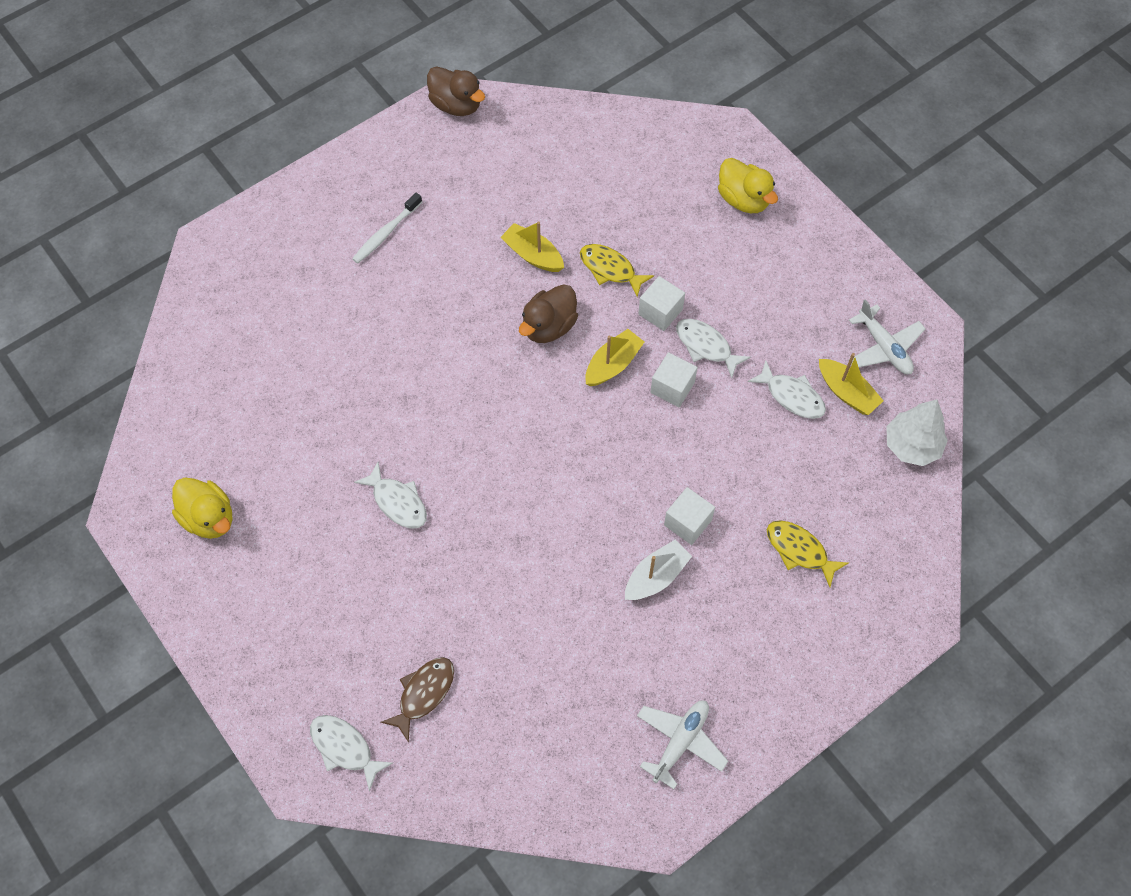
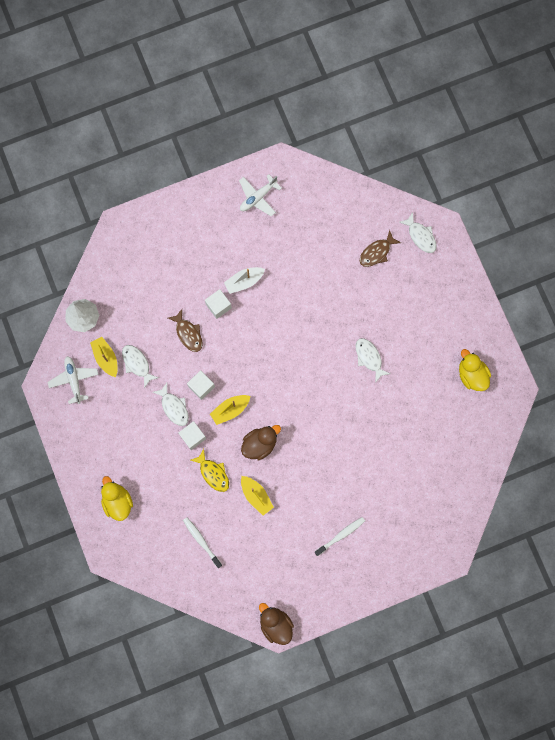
camera: 165 degrees left, 15 degrees up
(598, 179) = (201, 541): none -> white toothbrush
(724, 464) = (188, 333): none -> brown fish
(799, 551) = (165, 276): yellow fish -> none

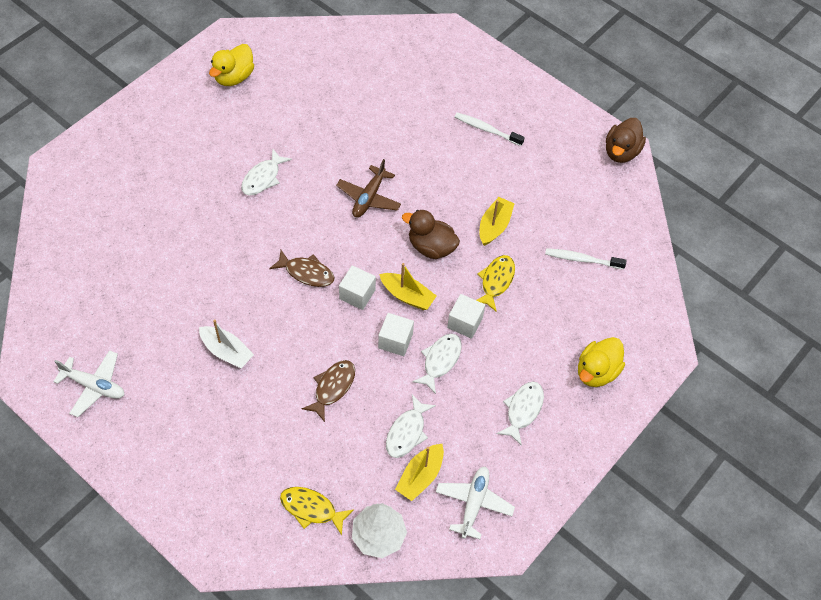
camera: 120 degrees left, 20 degrees down
(74, 380) = (474, 504): white plane -> white plane turned 150 degrees clockwise
(118, 288) = (311, 509): none -> yellow fish
(201, 541) = (582, 259): white toothbrush -> white toothbrush turned 75 degrees clockwise
(218, 306) = (276, 368): white cube -> white cube (357, 294)
(319, 422) = (369, 197): none -> brown plane
(377, 252) = (119, 219): brown fish -> brown fish (306, 273)
(420, 236) = (77, 182): white fish -> white fish (522, 410)

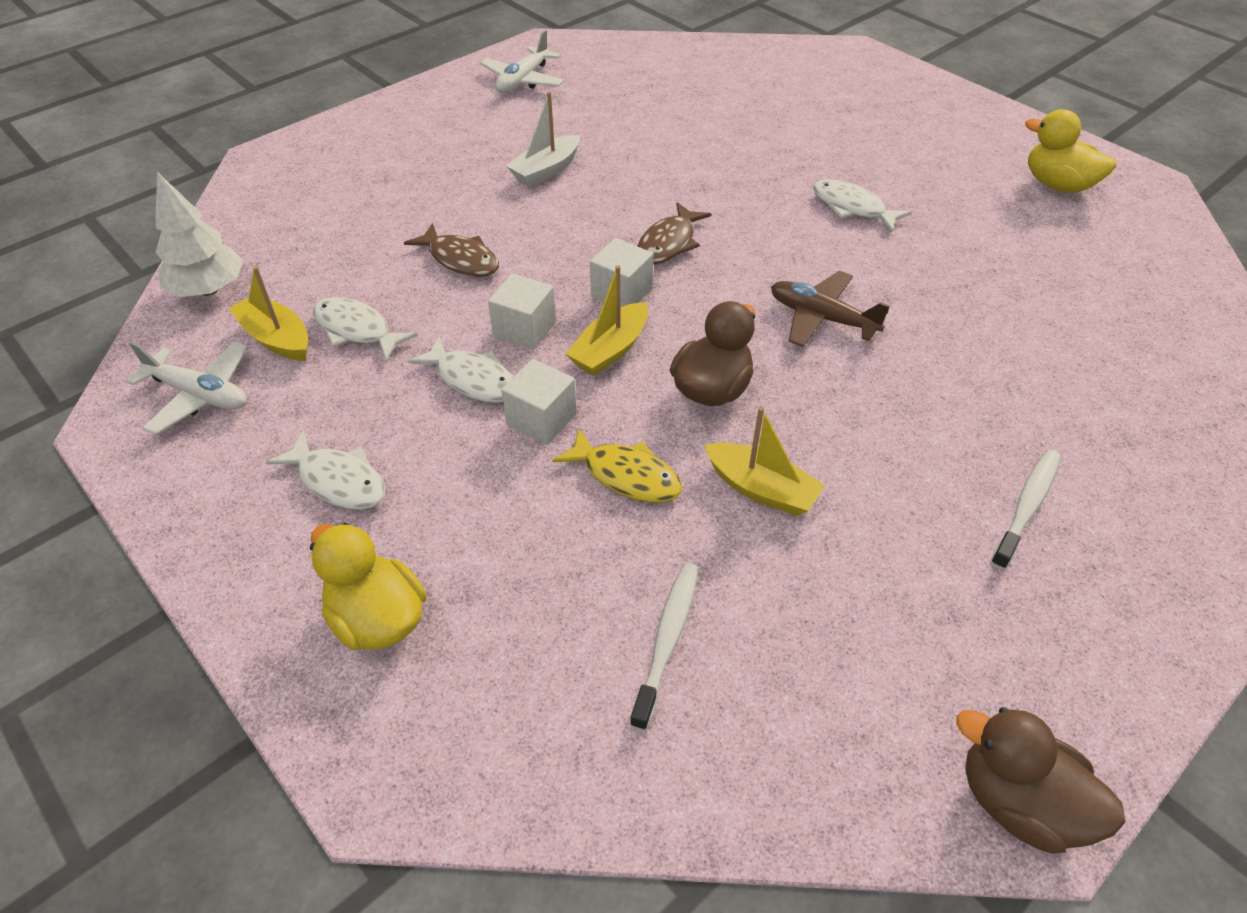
camera: 100 degrees right, 10 degrees down
(311, 509) = (282, 232): yellow fish -> none

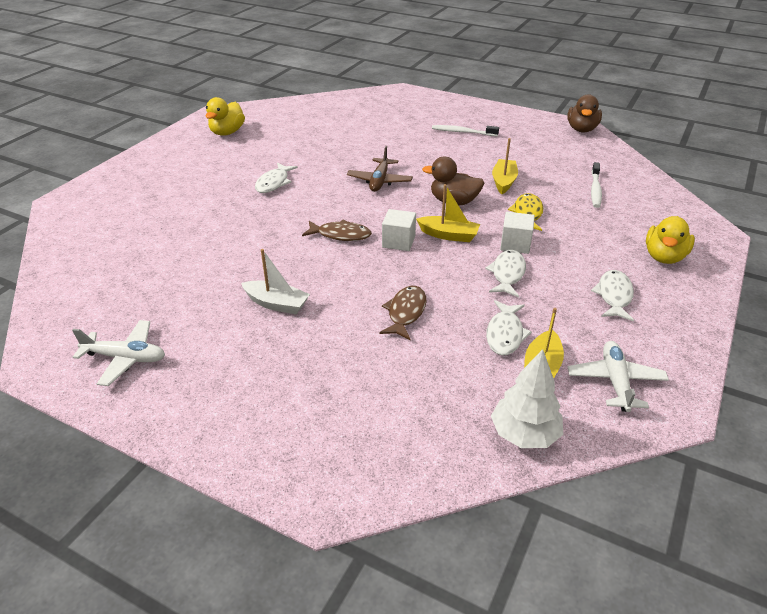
camera: 110 degrees left, 10 degrees down
(524, 329) = (454, 267): white cube -> none
(667, 640) = (595, 190): white toothbrush -> white toothbrush turned 75 degrees counterclockwise

